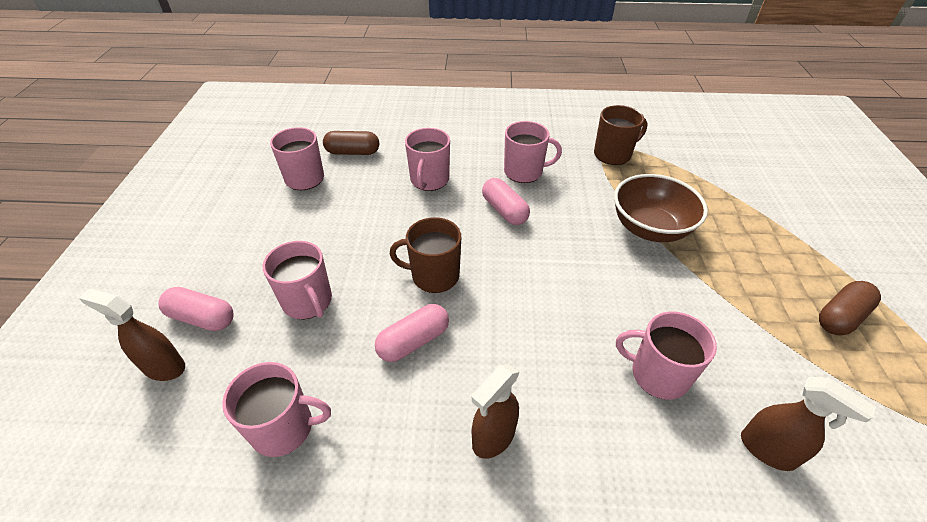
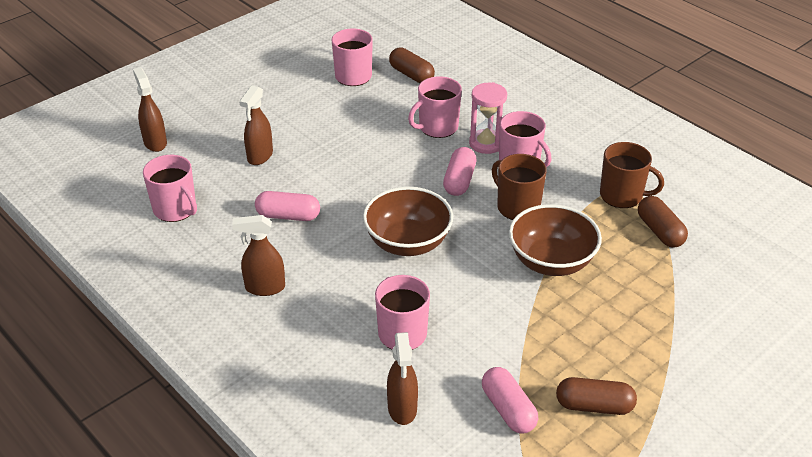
camera: 45 degrees right, 5 degrees down
(202, 318) = (198, 129): pink capsule -> pink capsule (508, 409)
(308, 302) = (260, 156): pink mug -> brown spray bottle
(434, 275) = (350, 189): brown mug -> brown mug (517, 207)
(481, 171) = (486, 143): none -> pink hourglass
(543, 288) = (408, 243): none -> brown bowl
(667, 163) = (660, 231): none -> brown capsule

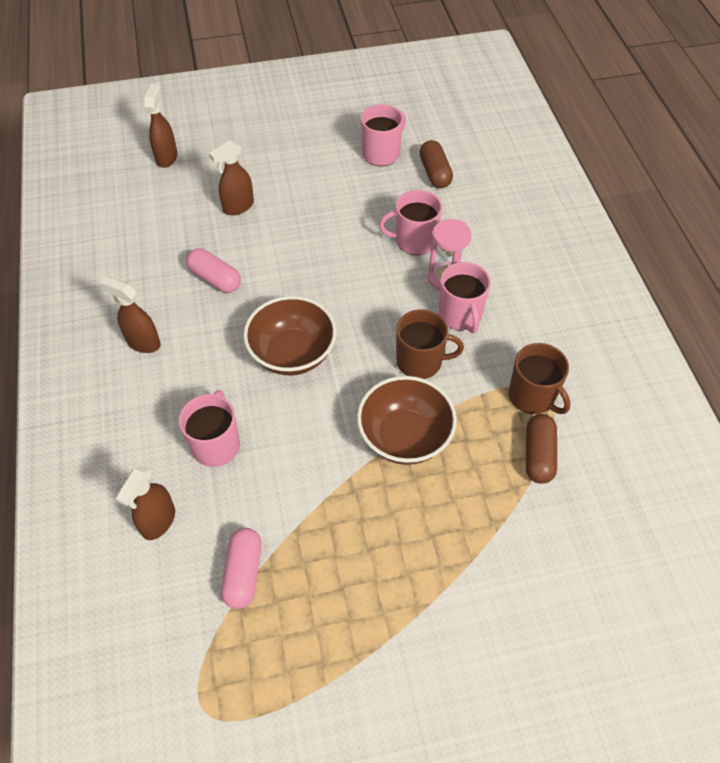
camera: 30 degrees right, 15 degrees up
(175, 209) = (133, 231): pink mug -> none
(459, 181) = (389, 308): pink capsule -> none
(517, 207) = (420, 361): brown mug -> brown mug turned 105 degrees clockwise
(594, 406) = (321, 613): brown capsule -> none

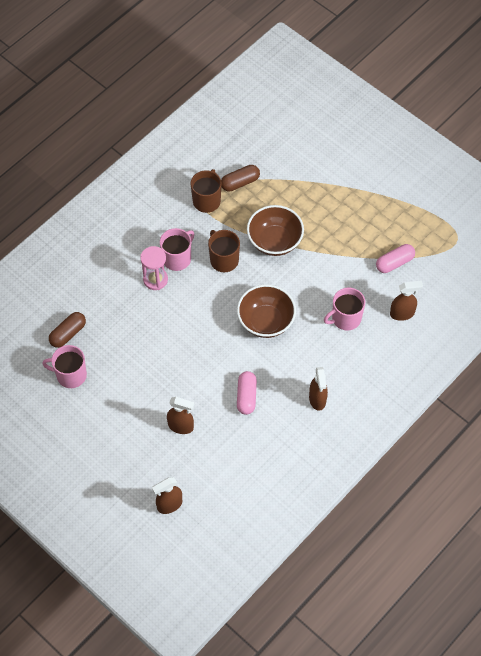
camera: 125 degrees left, 5 degrees up
(414, 241) = (137, 311): pink mug -> none

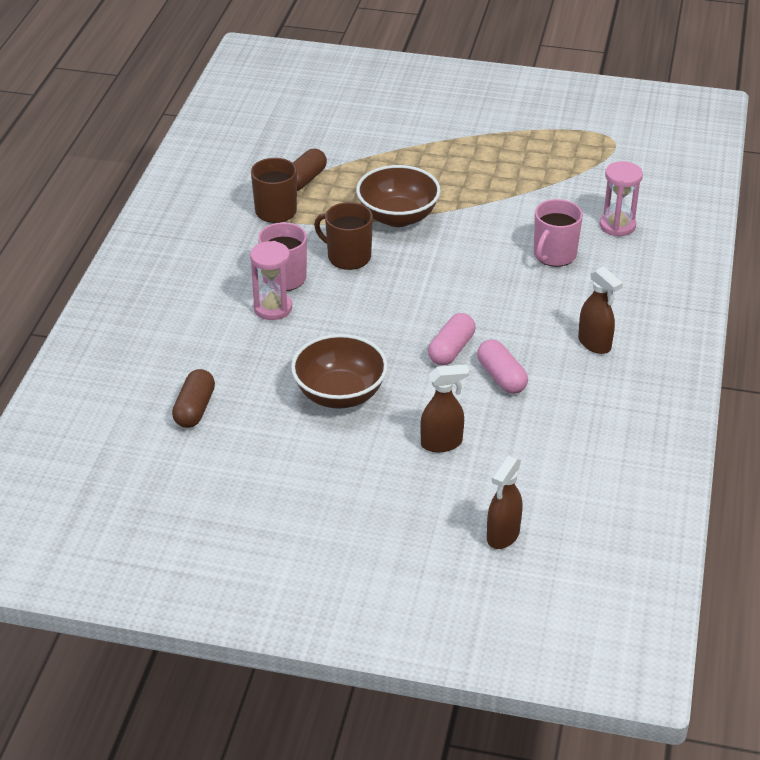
camera: 30 degrees left, 20 degrees down
(70, 375) = (235, 452): pink mug -> none
(266, 321) = (457, 294): brown bowl -> brown bowl (340, 394)
(394, 263) = (563, 185): pink capsule -> pink capsule (451, 349)
(402, 313) = (617, 226): brown spray bottle -> pink hourglass

